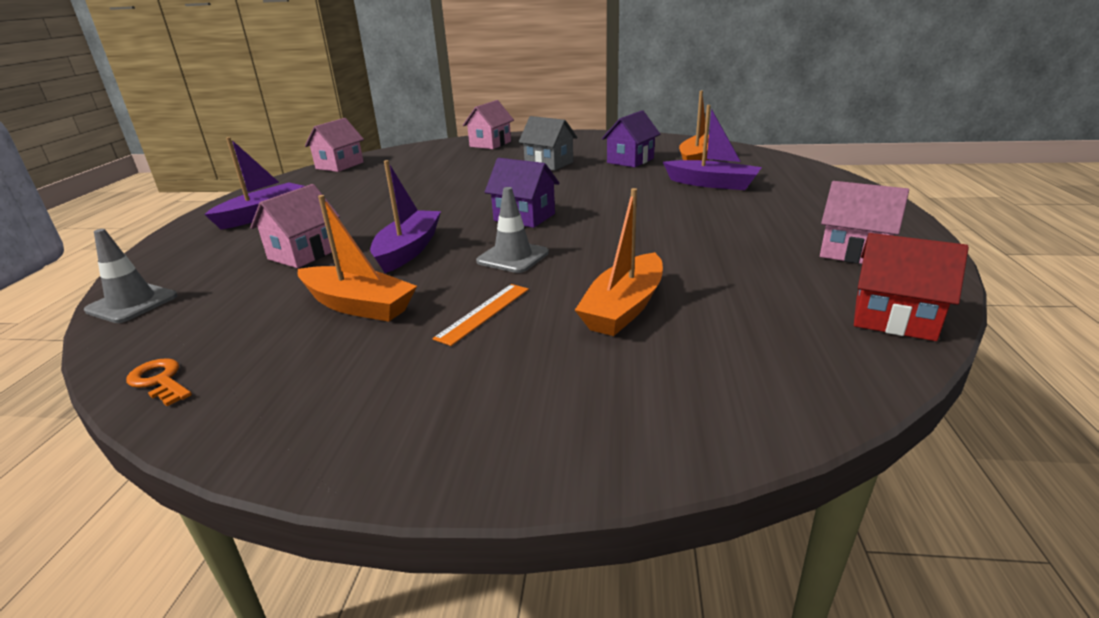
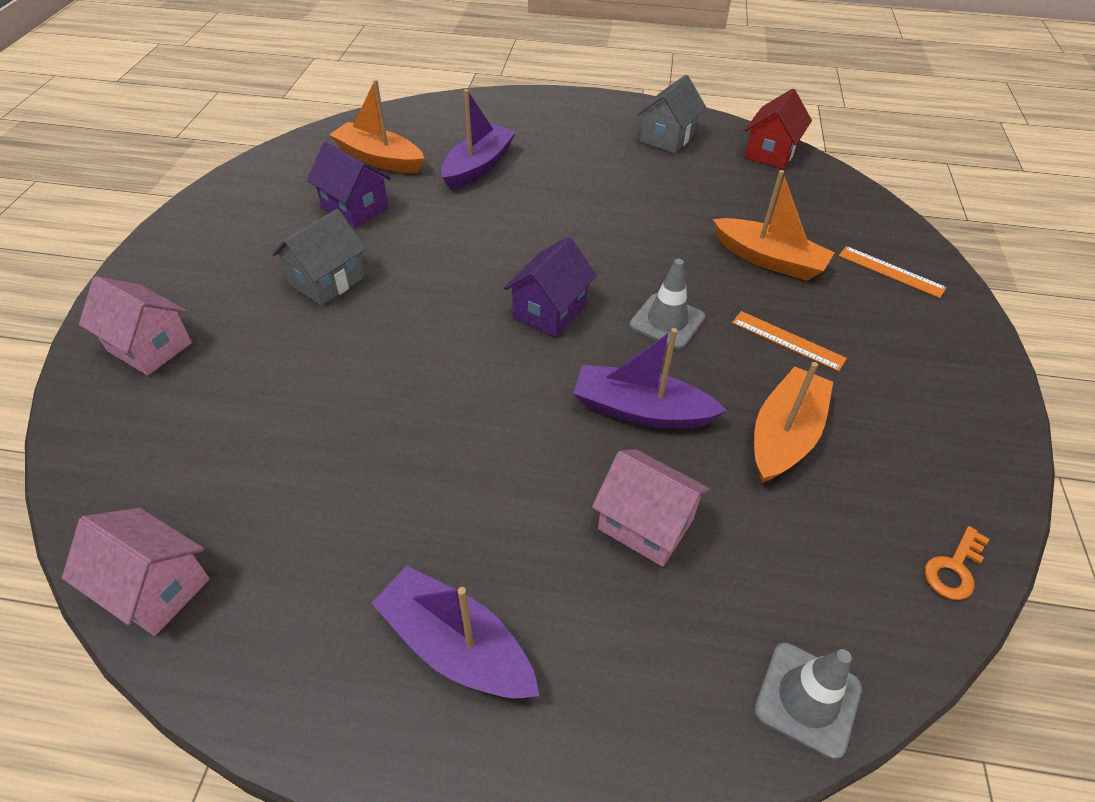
camera: 90 degrees left, 20 degrees up
(629, 400) = (891, 271): none -> orange ruler
(853, 252) = (667, 138): pink house -> grey house

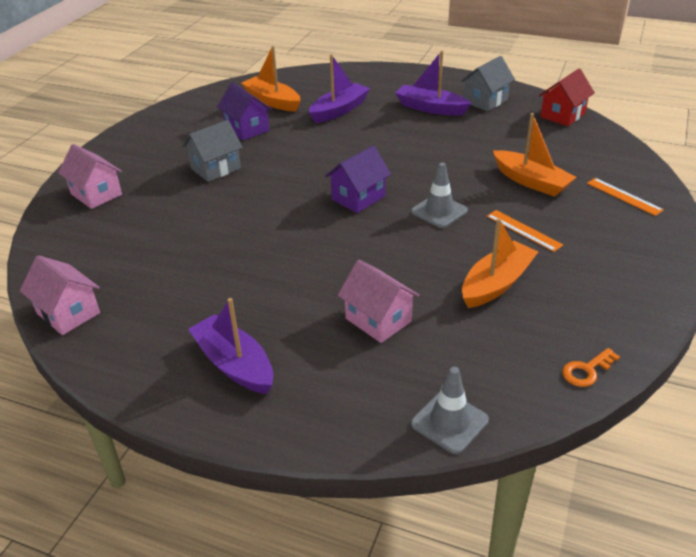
camera: 15 degrees right, 10 degrees down
(641, 410) = (400, 259): purple boat -> purple boat (430, 108)

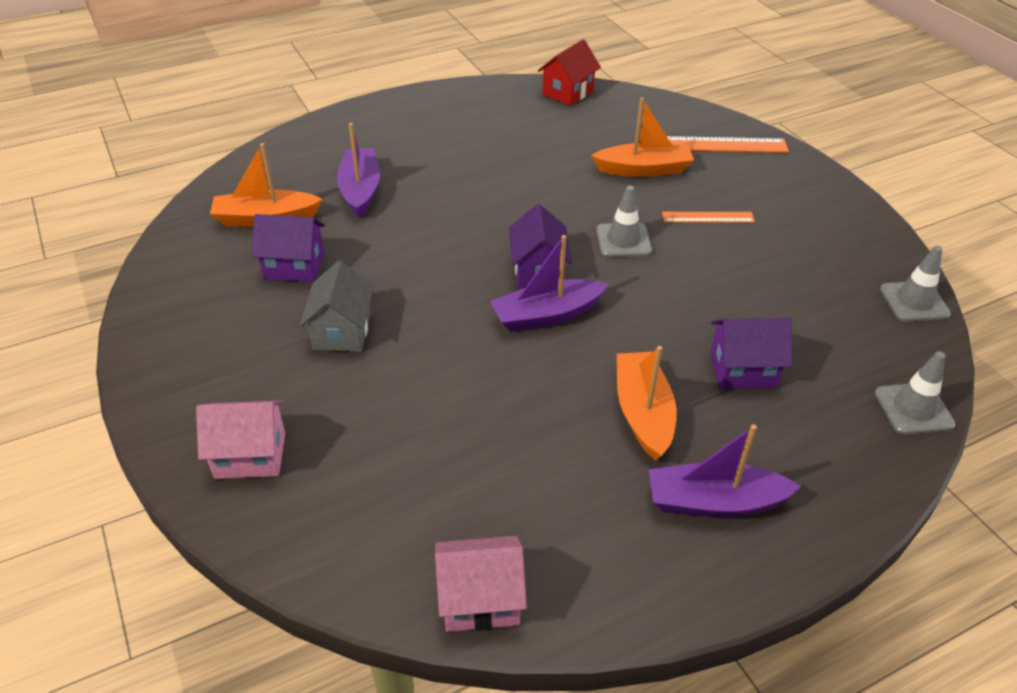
camera: 50 degrees left, 5 degrees up
(378, 320) = (743, 370): pink house -> purple house
(430, 108) = (447, 142): purple boat -> purple boat (547, 315)
(485, 101) = (483, 109): grey house -> none
(496, 284) = (763, 276): orange boat -> orange boat (643, 413)
(562, 115) = (568, 93): red house -> red house turned 45 degrees clockwise
(586, 370) = (914, 302): orange key -> grey traffic cone
(624, 196) = (722, 145): orange ruler -> orange ruler, size x1.56

